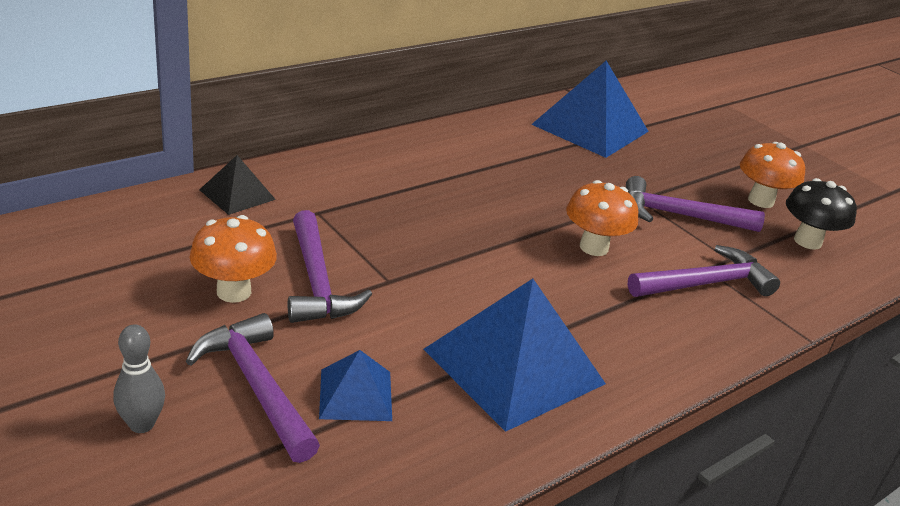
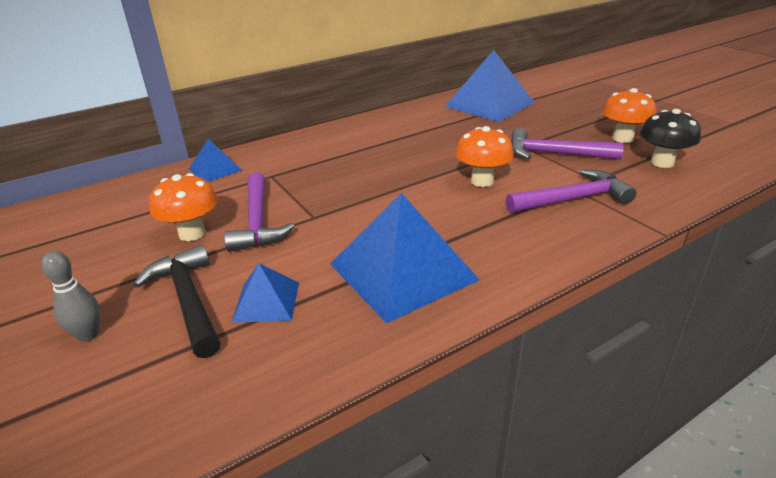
camera: 10 degrees right, 0 degrees up
(237, 194) = (215, 169): black pyramid -> blue pyramid
(256, 386) = (188, 300): purple hammer -> black hammer

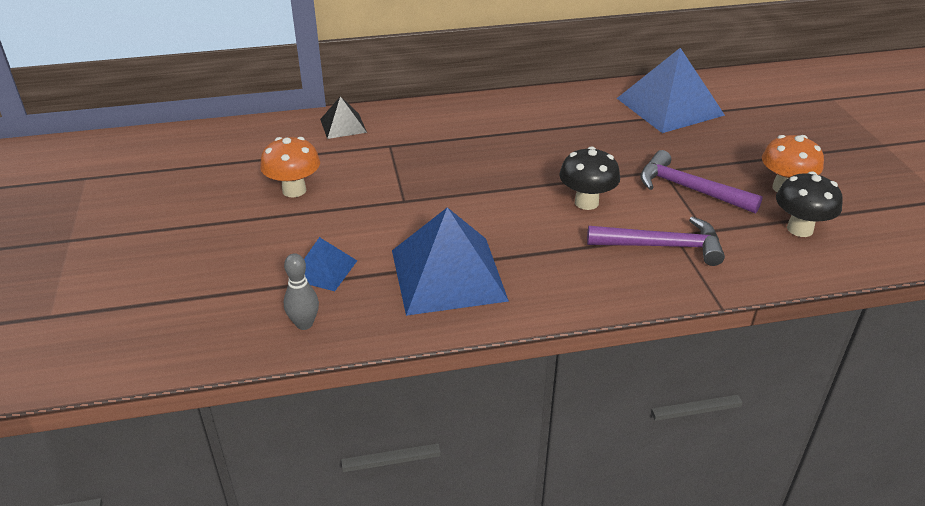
camera: 20 degrees right, 5 degrees up
(88, 335) = (185, 259): grey bowling pin -> grey bowling pin (304, 324)
(188, 300) = (265, 251): black hammer -> none
(215, 169) = (343, 125): blue pyramid -> black pyramid
(257, 222) = (353, 193): purple hammer -> none
(482, 181) = (586, 202): orange mushroom -> black mushroom

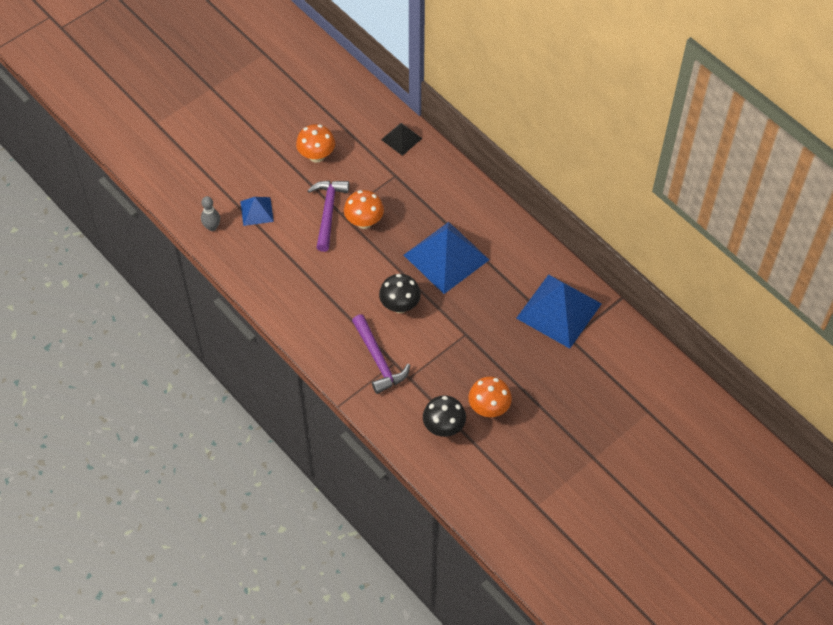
camera: 60 degrees right, 20 degrees up
(434, 188) = (364, 222): none -> orange mushroom
(447, 274) = (287, 268): blue pyramid -> blue pyramid (446, 257)
(689, 189) = (452, 355): purple hammer -> purple hammer (328, 212)

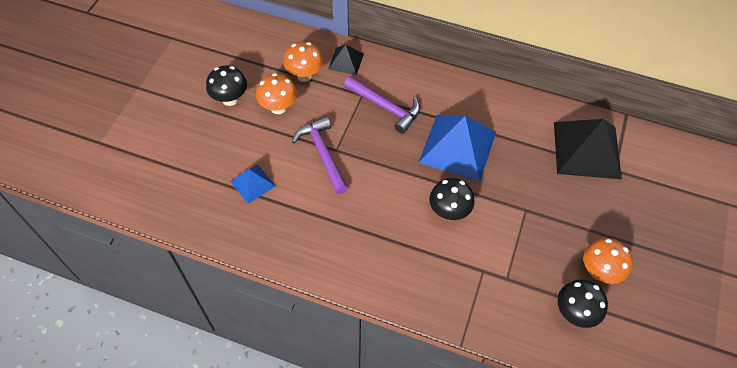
camera: 30 degrees left, 0 degrees up
(212, 227) = (216, 219): grey bowling pin -> none
(280, 131) = (230, 99): none -> black mushroom
(364, 222) = (362, 148): orange mushroom -> orange mushroom (304, 75)
(378, 360) = (467, 275): purple hammer -> purple hammer (385, 107)
(559, 311) = (587, 150): blue pyramid -> black pyramid

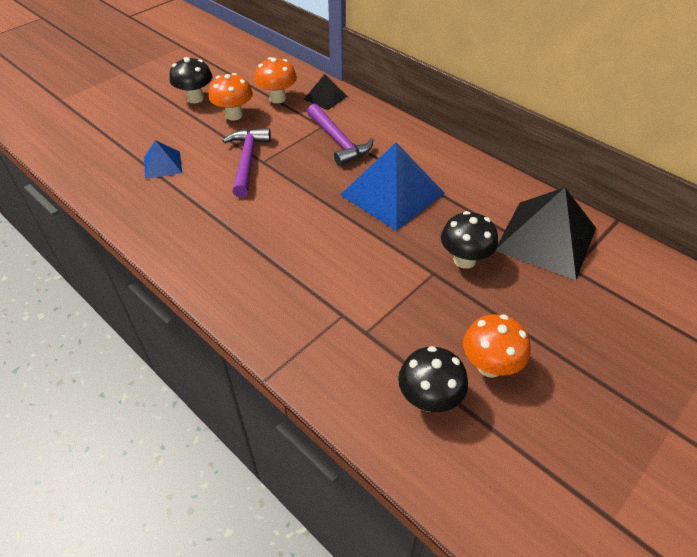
camera: 25 degrees right, 10 degrees down
(449, 211) = (342, 247): black mushroom -> black mushroom (464, 260)

